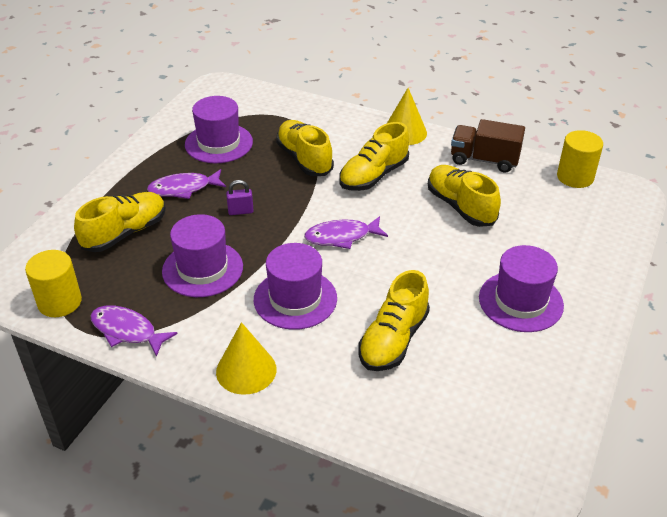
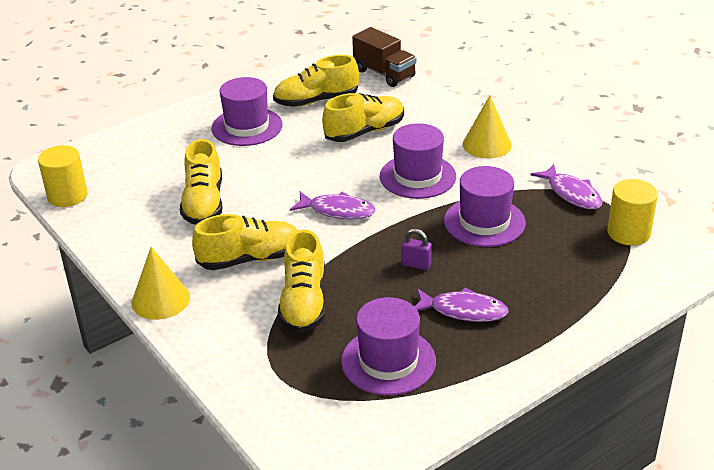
camera: 150 degrees left, 5 degrees down
(125, 233) = (548, 279): yellow shoe -> yellow shoe (316, 101)
(484, 160) = (123, 239): brown truck -> brown truck (384, 73)

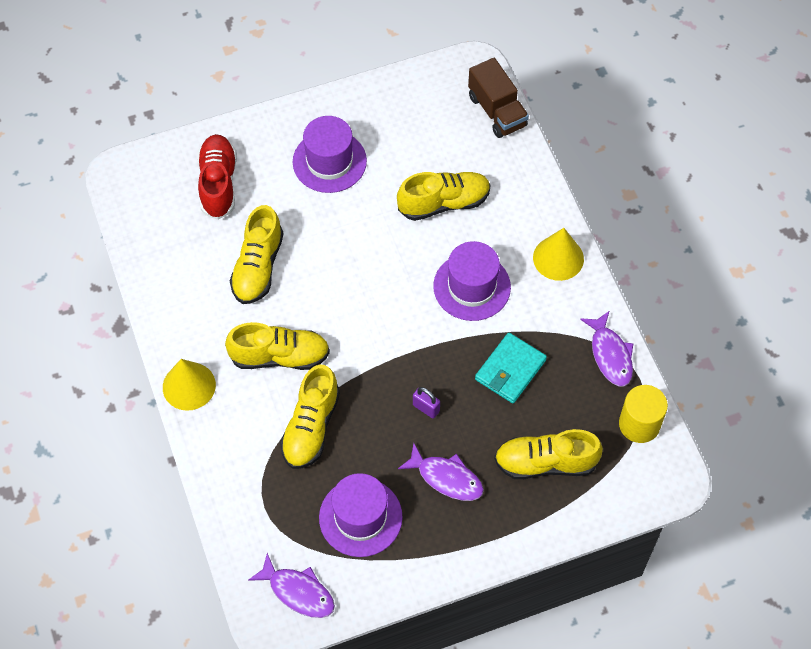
camera: 15 degrees right, 25 degrees up
(67, 196) = (135, 219): yellow cylinder -> none
(145, 158) = (218, 183): none -> red shoe
(316, 101) = (411, 138): yellow shoe -> yellow shoe (545, 463)
(337, 211) = (379, 314): purple fish -> purple fish (298, 592)
(484, 222) = (510, 370): purple hat -> turquoise wallet

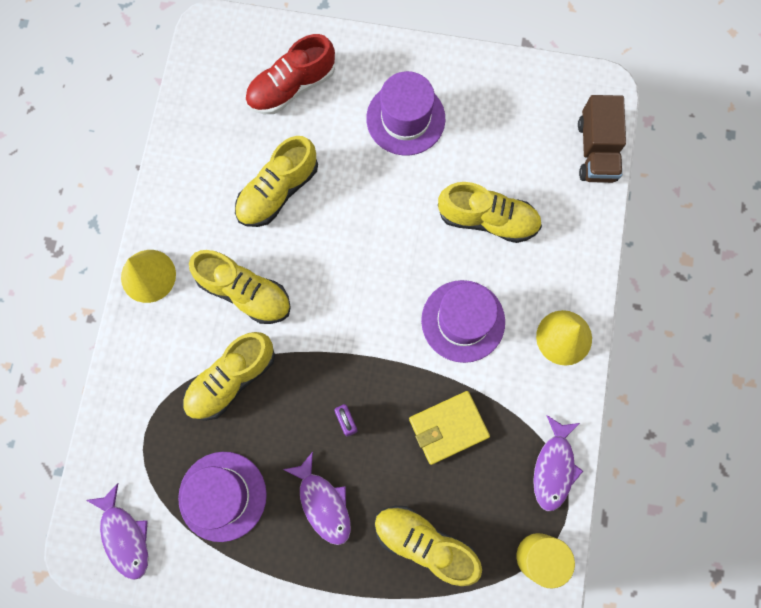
camera: 30 degrees right, 15 degrees up
(218, 183) = (291, 87): red shoe -> red shoe turned 150 degrees counterclockwise
(510, 370) = (448, 428): turquoise wallet -> yellow wallet

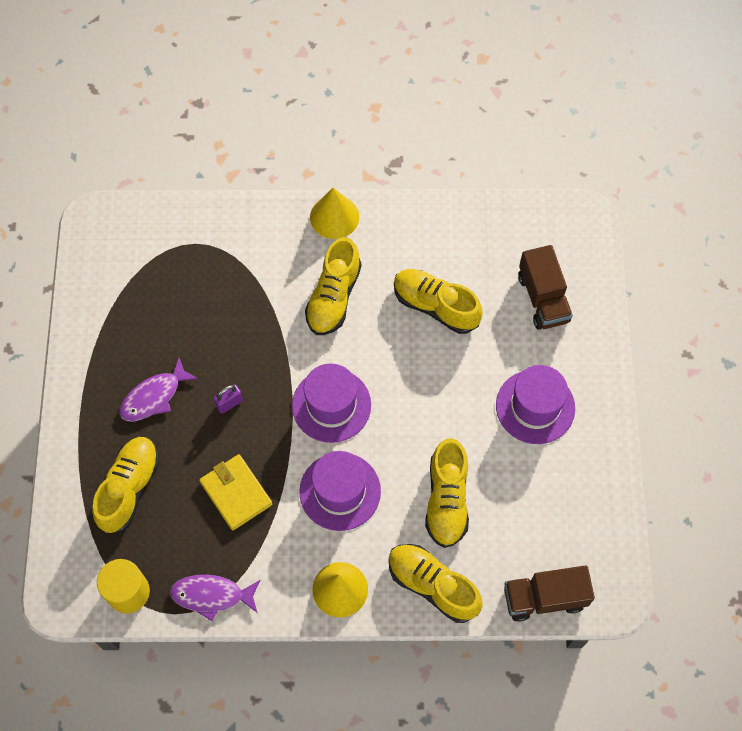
camera: 80 degrees right, 10 degrees down
(124, 536) = (109, 247): purple fish -> none
(222, 496) = (151, 314): purple hat -> purple hat (331, 405)
(231, 379) = (252, 301): yellow shoe -> yellow shoe (432, 585)
(291, 87) = (543, 298): red shoe -> brown truck

